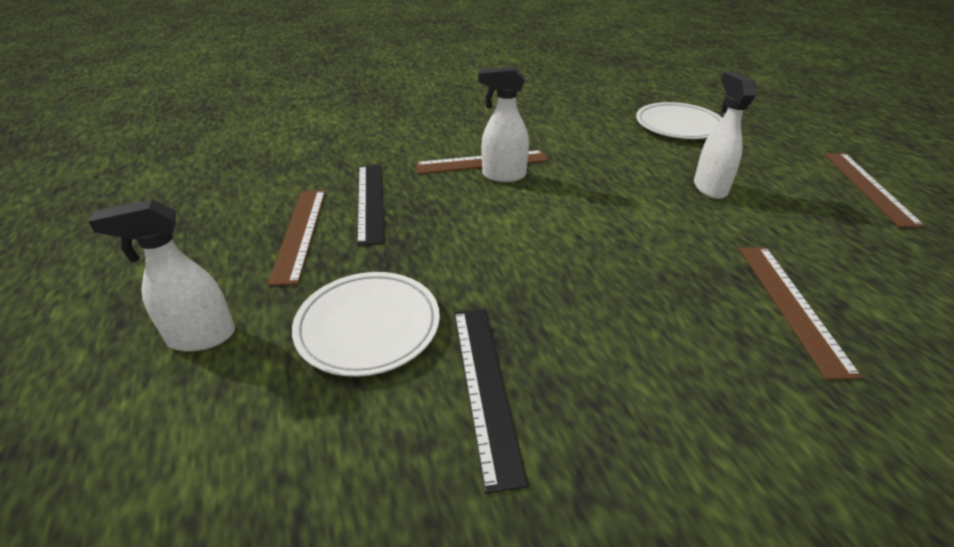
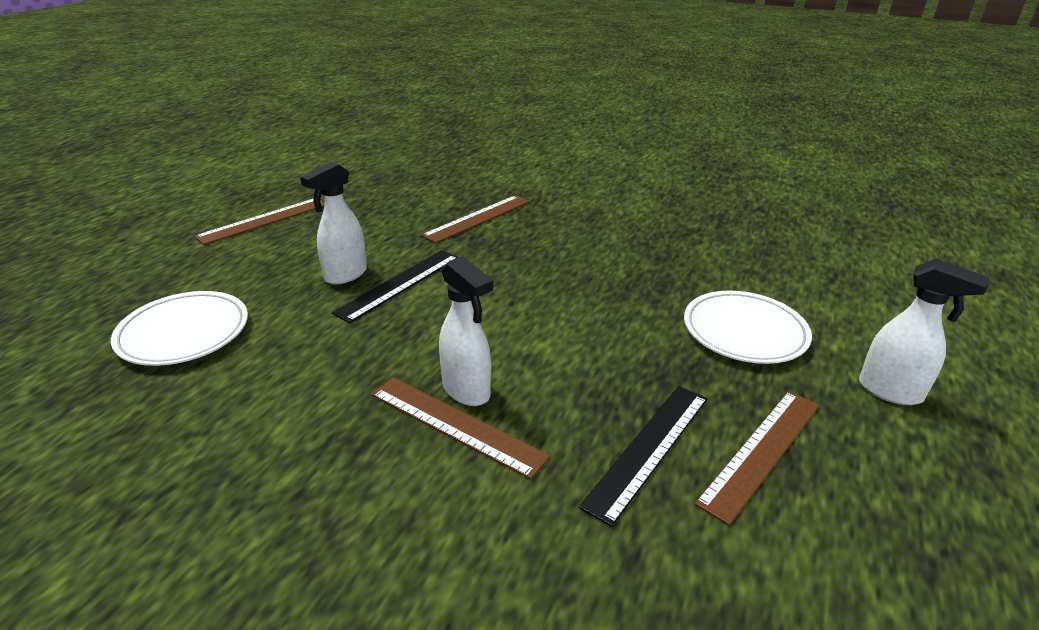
camera: 135 degrees left, 5 degrees down
(485, 387) = (695, 272): black ruler -> black ruler (399, 284)

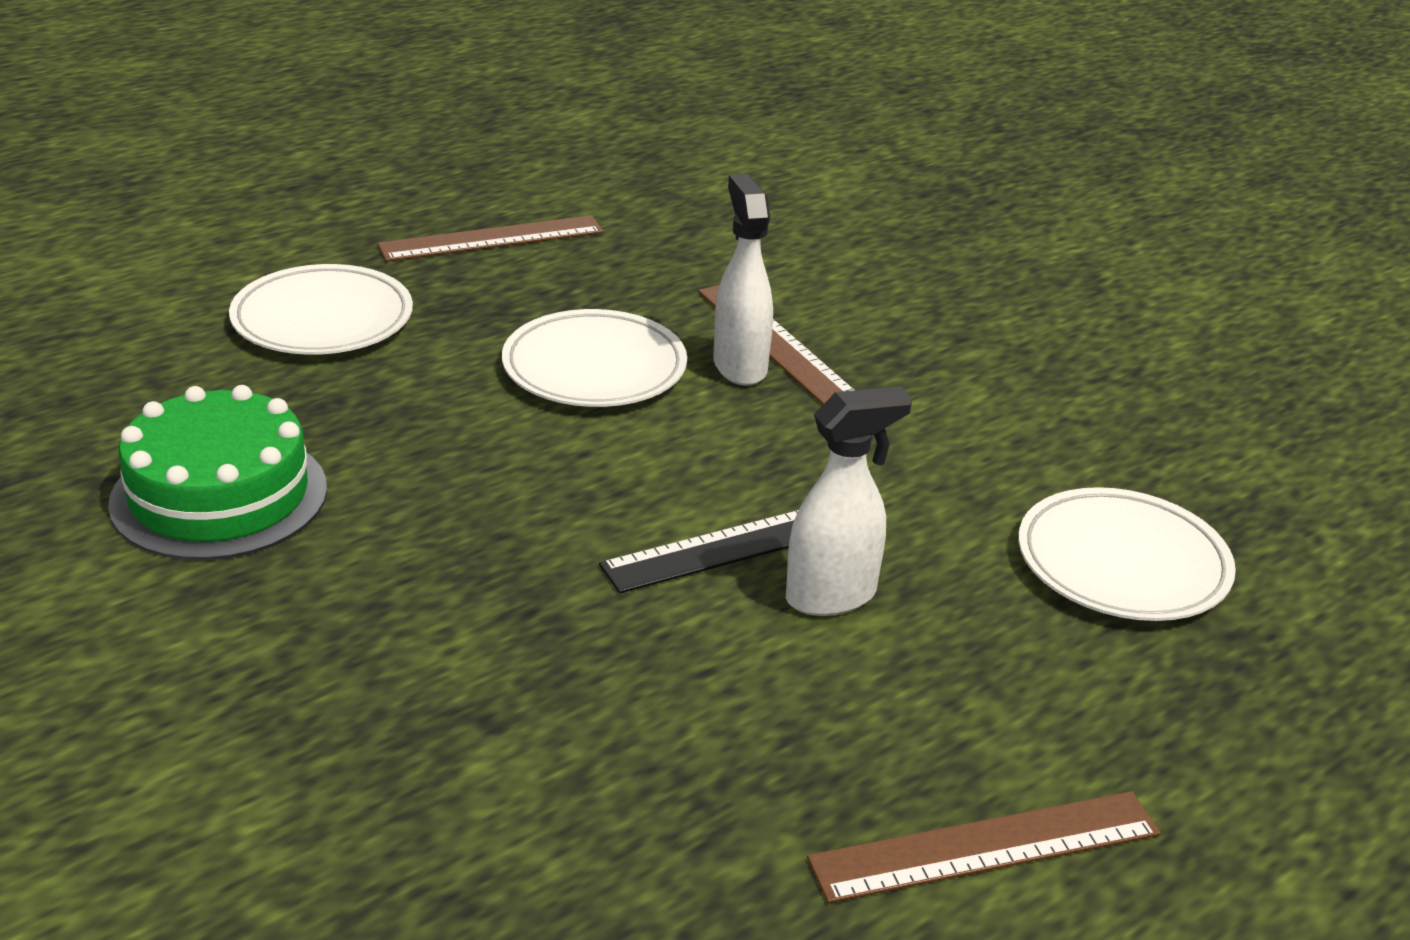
camera: 155 degrees left, 0 degrees up
(477, 218) = (469, 664): brown ruler -> none
(557, 355) = (594, 368): none -> white plate
(640, 238) = (219, 495): none -> green cake
(648, 449) = (595, 270): black ruler -> none
(891, 392) = (281, 231): white spray bottle -> none

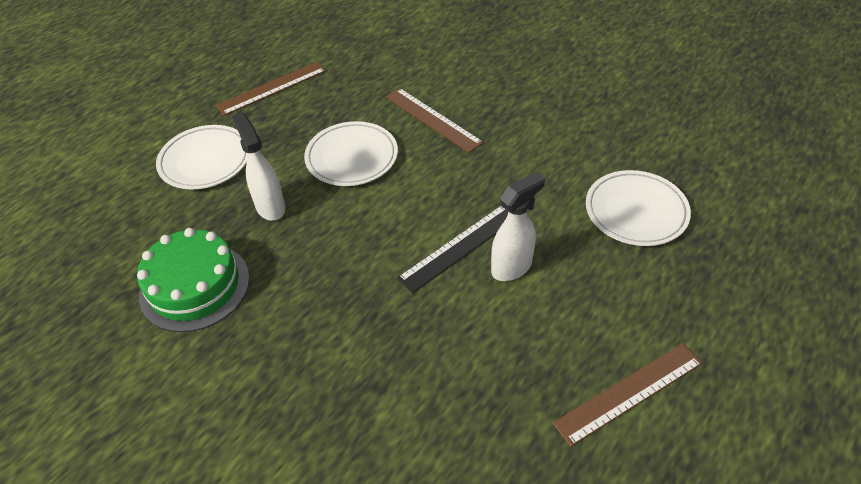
camera: 10 degrees left, 15 degrees up
(739, 366) = (421, 139): white spray bottle -> white spray bottle (270, 207)

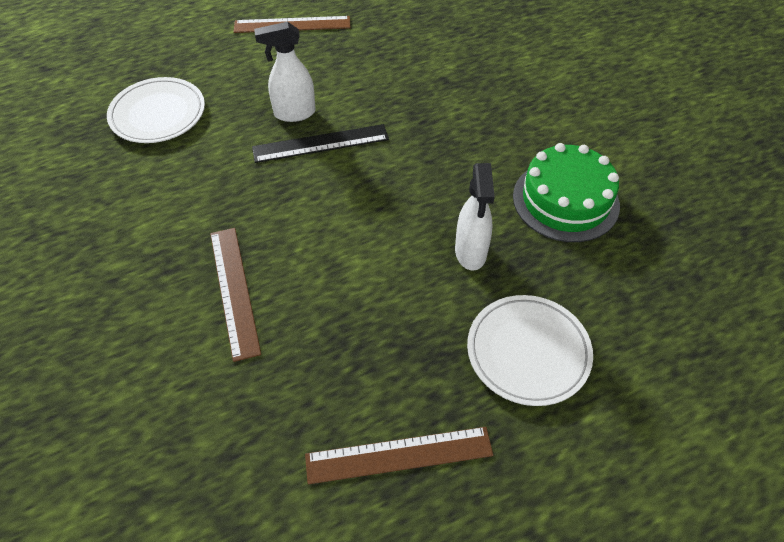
camera: 155 degrees left, 5 degrees up
(352, 157) = (356, 278): white plate -> none

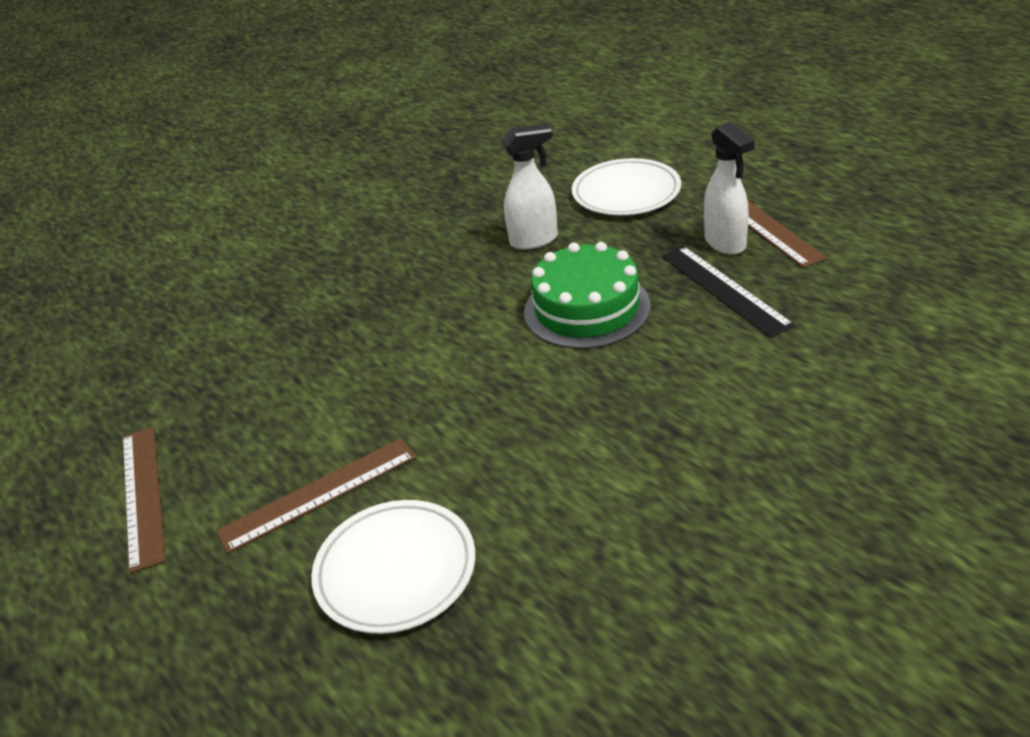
camera: 100 degrees left, 15 degrees down
(234, 291) = (668, 368): brown ruler -> brown ruler (318, 494)
(294, 113) = (359, 421): white spray bottle -> white spray bottle (725, 243)
(320, 143) = (411, 379): black ruler -> black ruler (724, 289)
(565, 200) = (443, 206): green cake -> green cake (586, 308)

